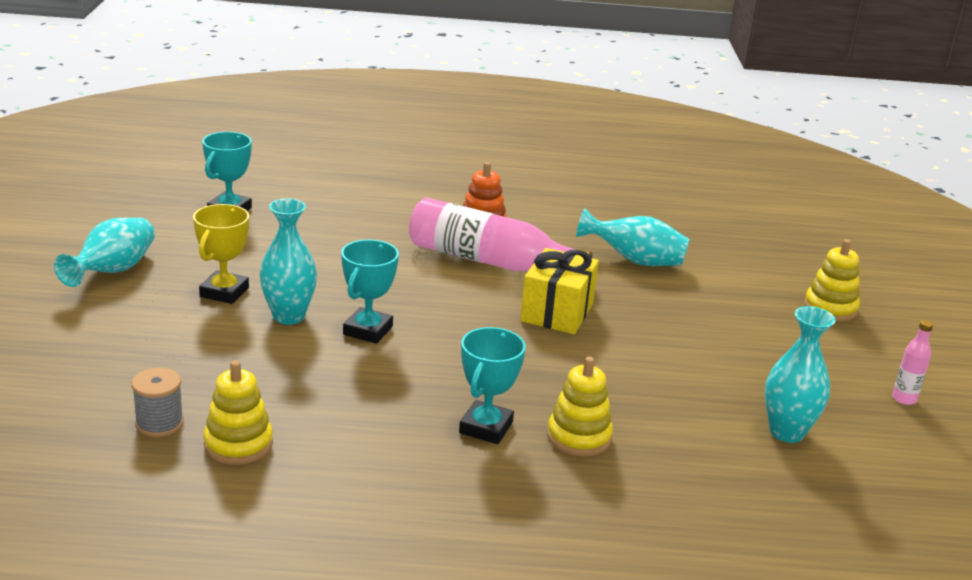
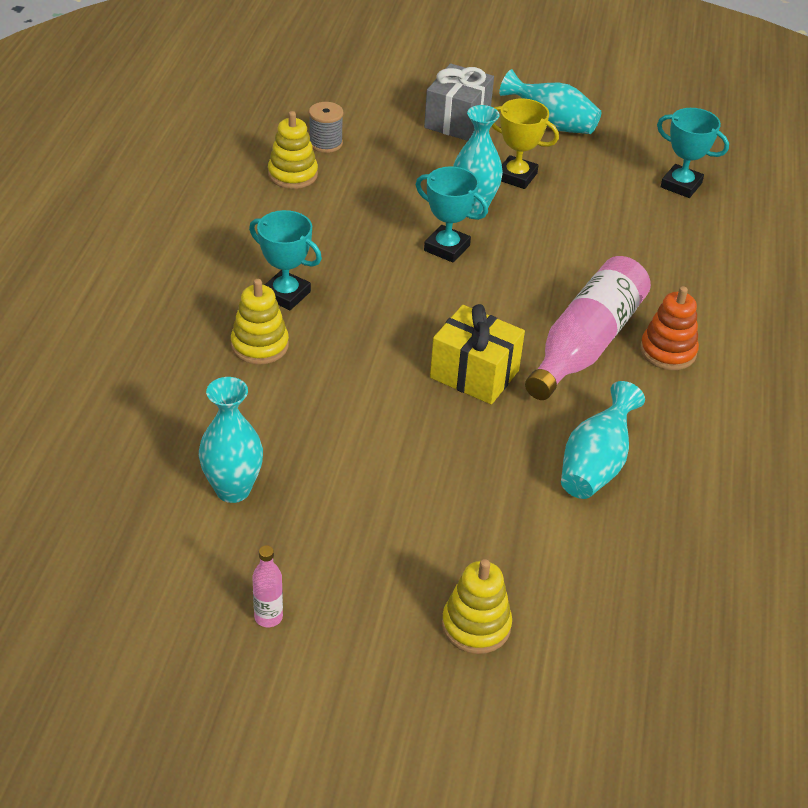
camera: 100 degrees right, 15 degrees up
(104, 329) = (457, 121): none -> grey gift

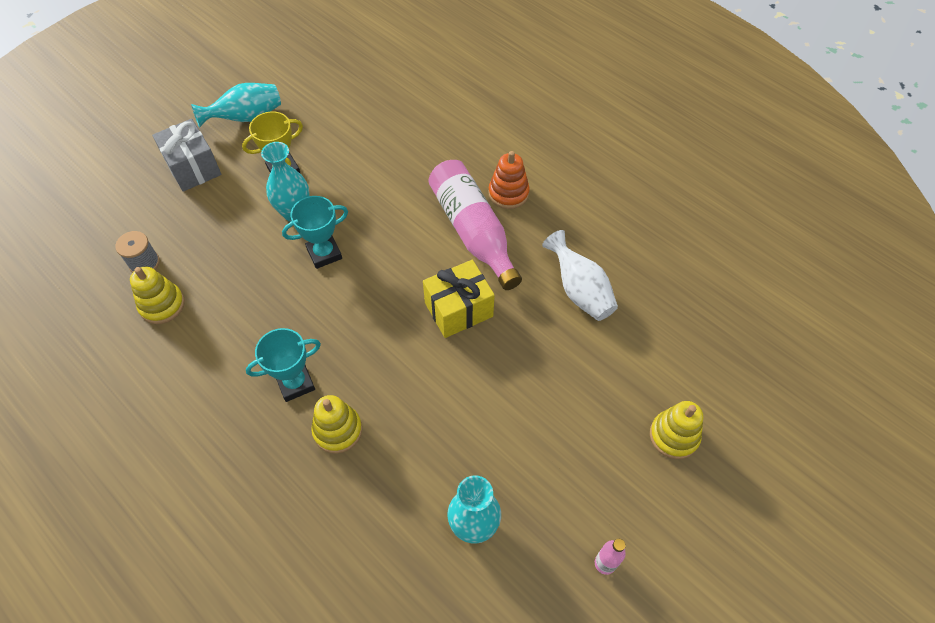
camera: 55 degrees left, 15 degrees up
(595, 465) = (579, 290): turquoise vase -> white vase
(681, 185) = (365, 91): turquoise trophy -> none

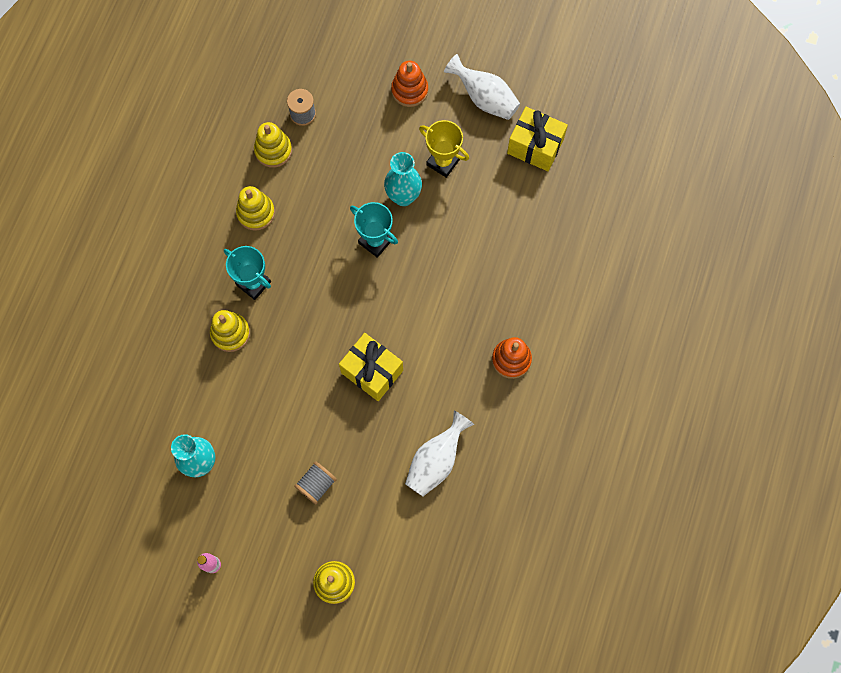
camera: 65 degrees right, 15 degrees up
(193, 168) = (409, 90): grey gift -> orange stacking toy
(218, 349) = (256, 213): none -> yellow stacking toy
(246, 117) = (484, 98): turquoise vase -> white vase
(318, 101) = (535, 146): none -> yellow gift
(473, 231) = (455, 348): pink bottle -> none
(556, 410) = (316, 484): none -> grey spool

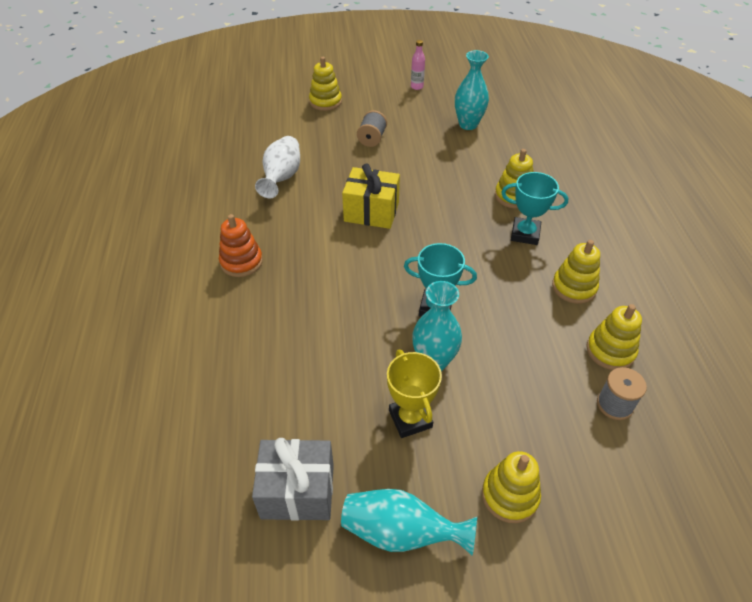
camera: 155 degrees right, 25 degrees down
(409, 90) = (510, 495): orange stacking toy -> yellow stacking toy
(443, 162) = (410, 419): yellow trophy -> yellow trophy turned 60 degrees clockwise
(484, 98) = (401, 532): white vase -> turquoise vase
(535, 146) = (297, 491): yellow gift -> grey gift

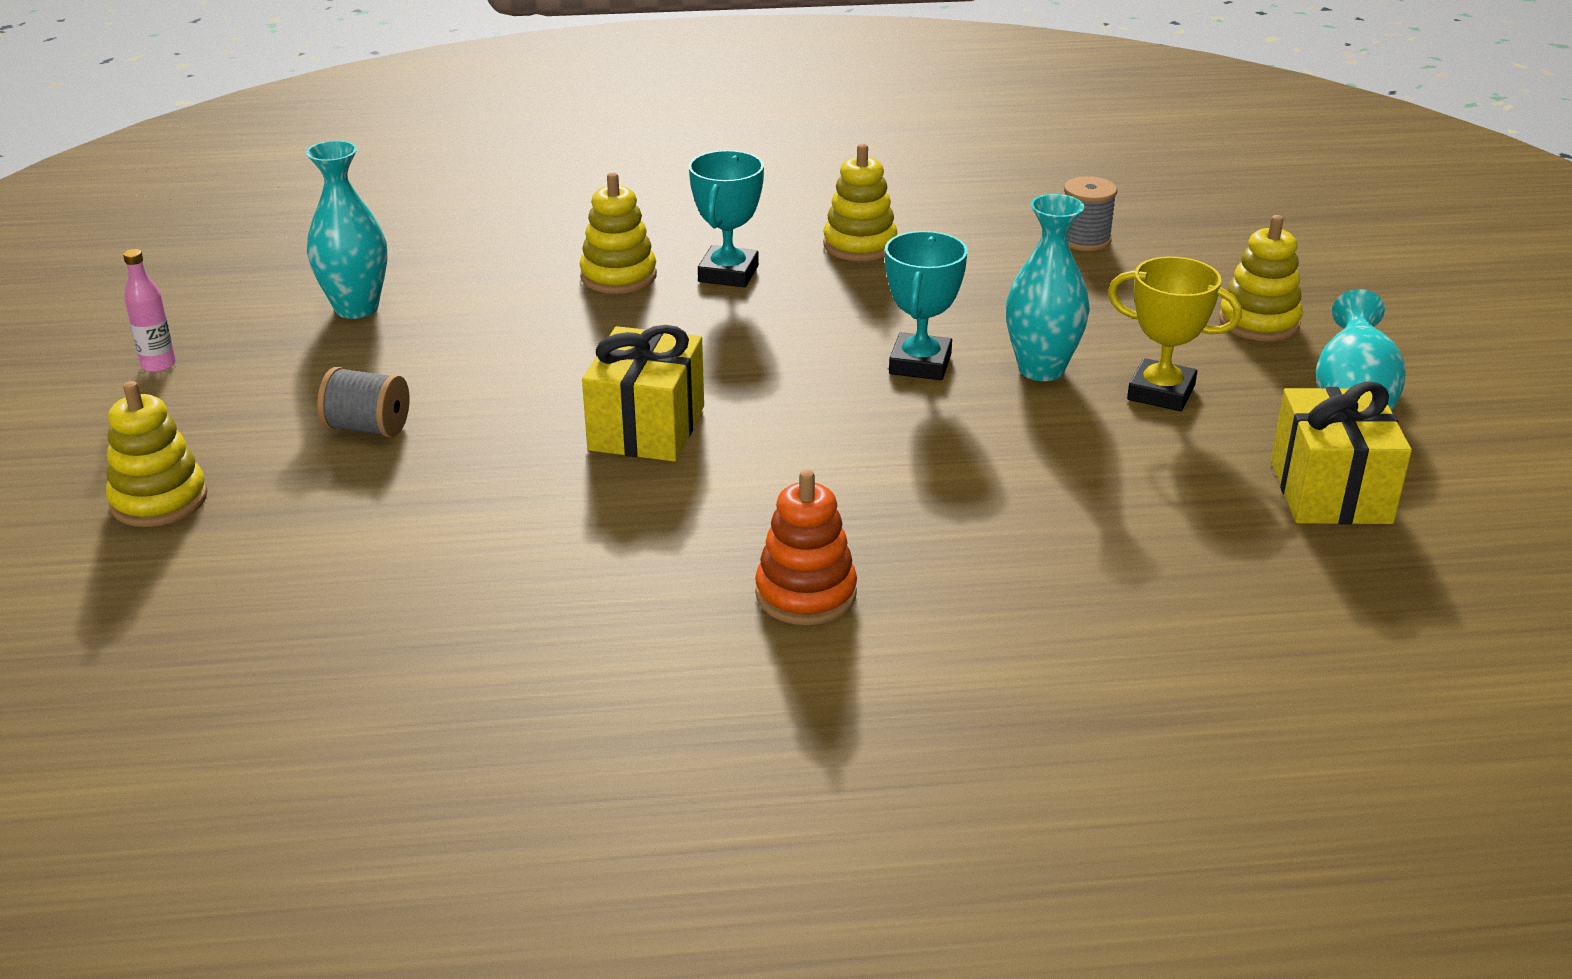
camera: 90 degrees left, 15 degrees down
(282, 178) = (495, 555): white vase -> none
(297, 491) = (1330, 491): grey gift -> yellow gift
(410, 419) = (1161, 393): yellow trophy -> yellow trophy turned 45 degrees clockwise
(610, 351) = (988, 232): yellow stacking toy -> none

